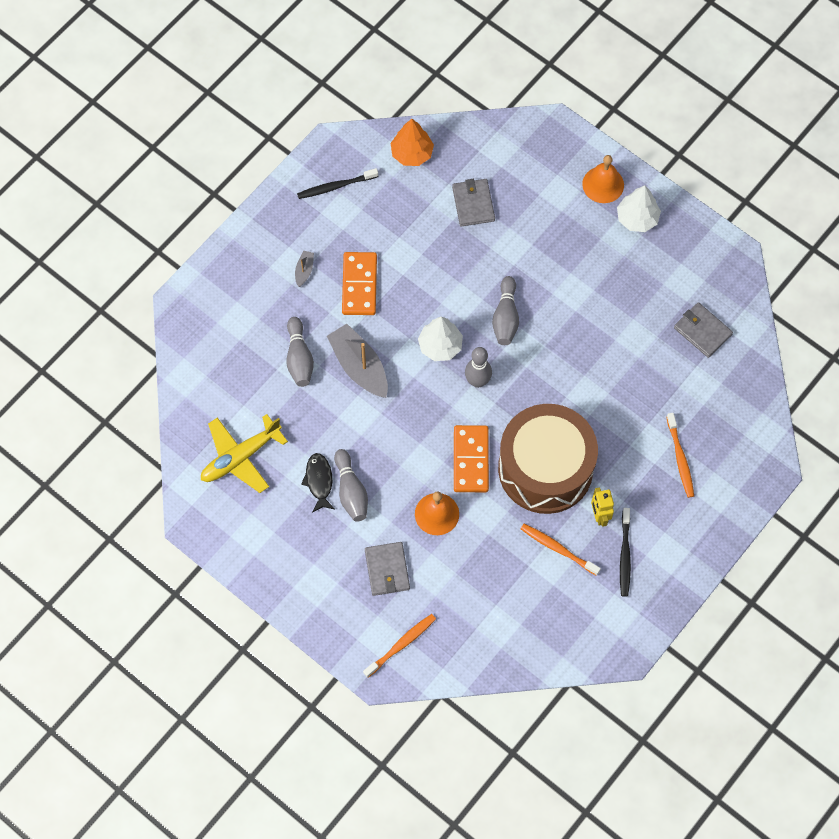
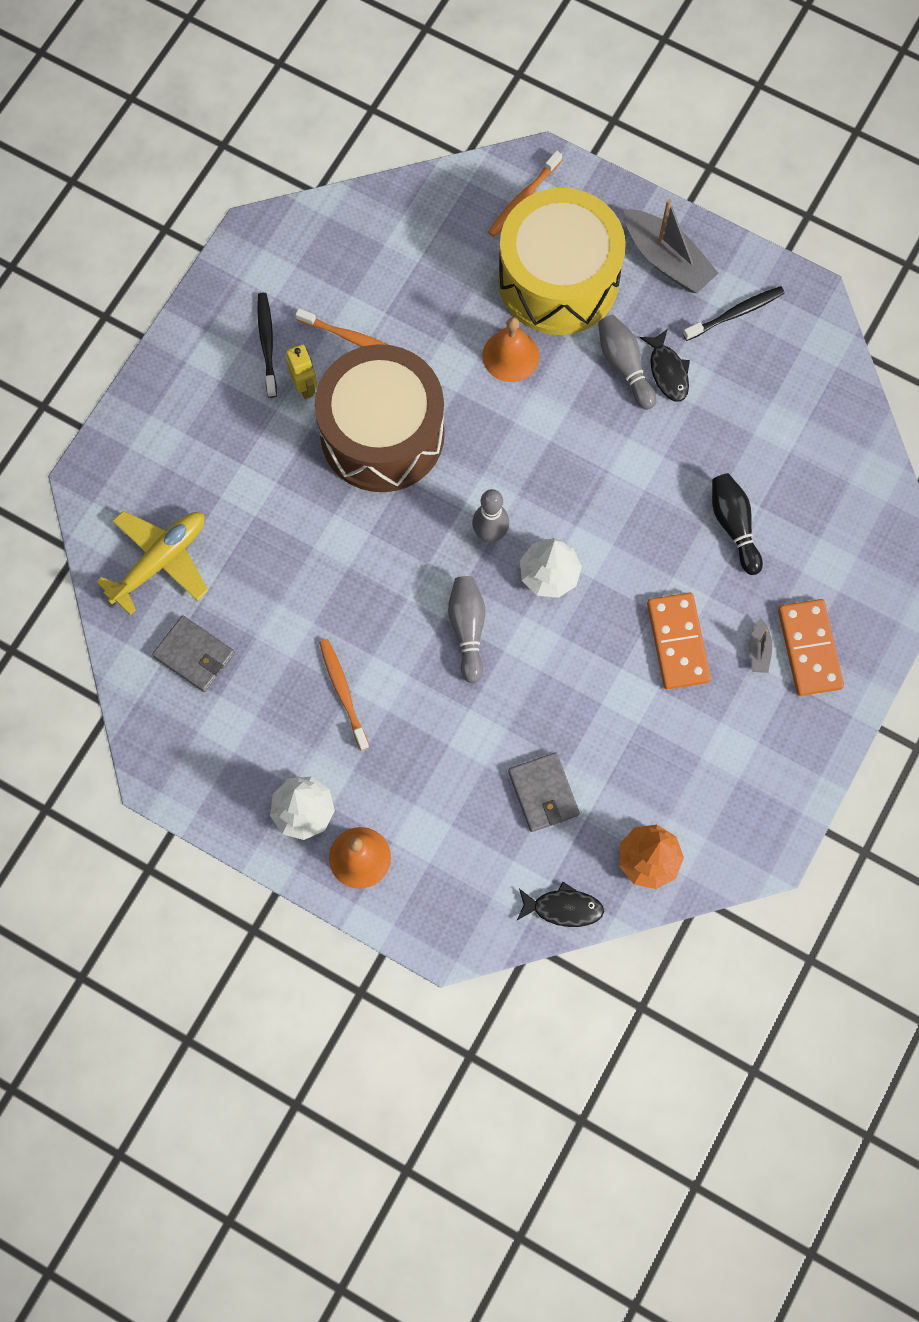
camera: 170 degrees right, 5 degrees up
(240, 457) = (775, 384): yellow plane -> yellow plane (160, 561)
(299, 358) = (734, 526): grey bowling pin -> black bowling pin
(335, 186) = (747, 786): black toothbrush -> black toothbrush (736, 313)
(359, 366) = (651, 528): grey boat -> grey boat (666, 260)
(387, 570) = (558, 280): grey wallet -> yellow drum
(470, 460) = (480, 429): orange domino -> orange domino (809, 649)
(474, 134) = (563, 908): none -> black fish
(680, 459) = (209, 475): orange toothbrush -> orange toothbrush (343, 692)

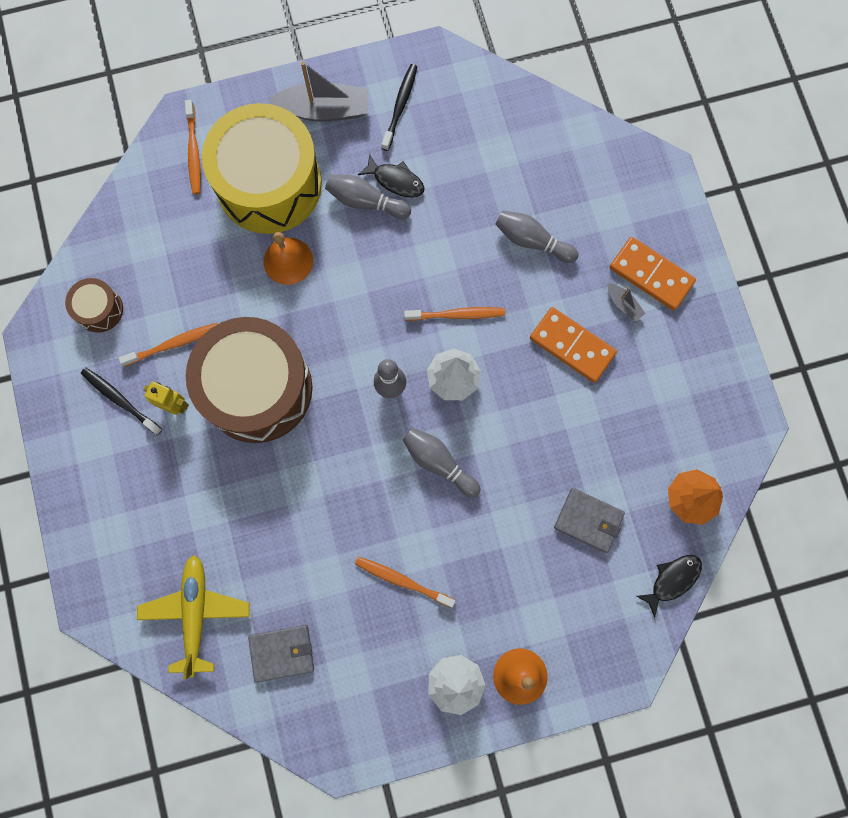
camera: 45 degrees left, 5 degrees up
(321, 258) = (99, 309): none -> brown drum
(606, 527) = (457, 315): none -> orange toothbrush
(734, 526) = (532, 241): black bowling pin -> grey bowling pin

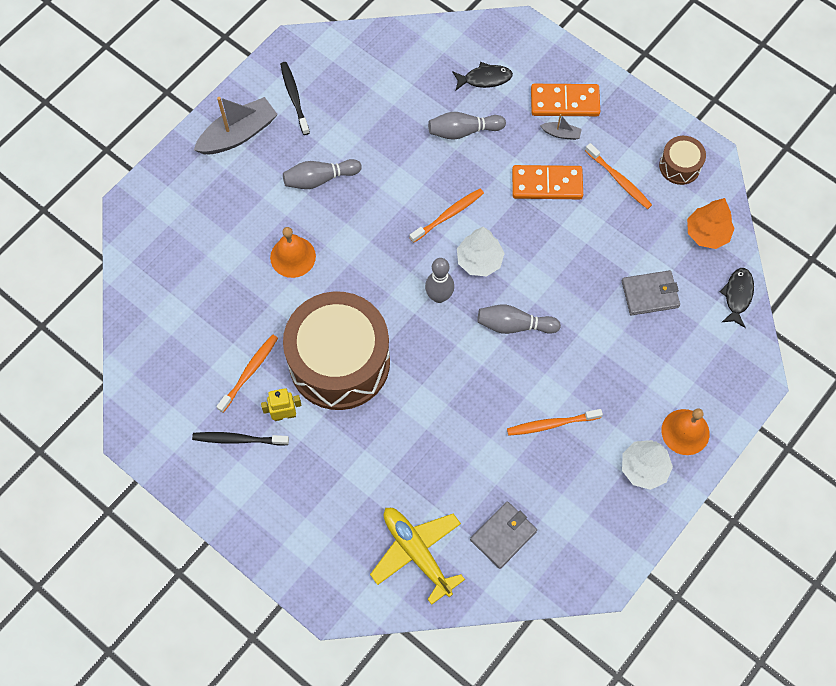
camera: 35 degrees left, 10 degrees down
(99, 309) = (171, 384): brown drum -> brown drum (679, 166)
(194, 152) = (158, 225): orange toothbrush -> orange toothbrush (619, 180)
(269, 184) = (236, 212): yellow drum -> none
(396, 181) = (331, 151): black fish -> black fish (485, 79)

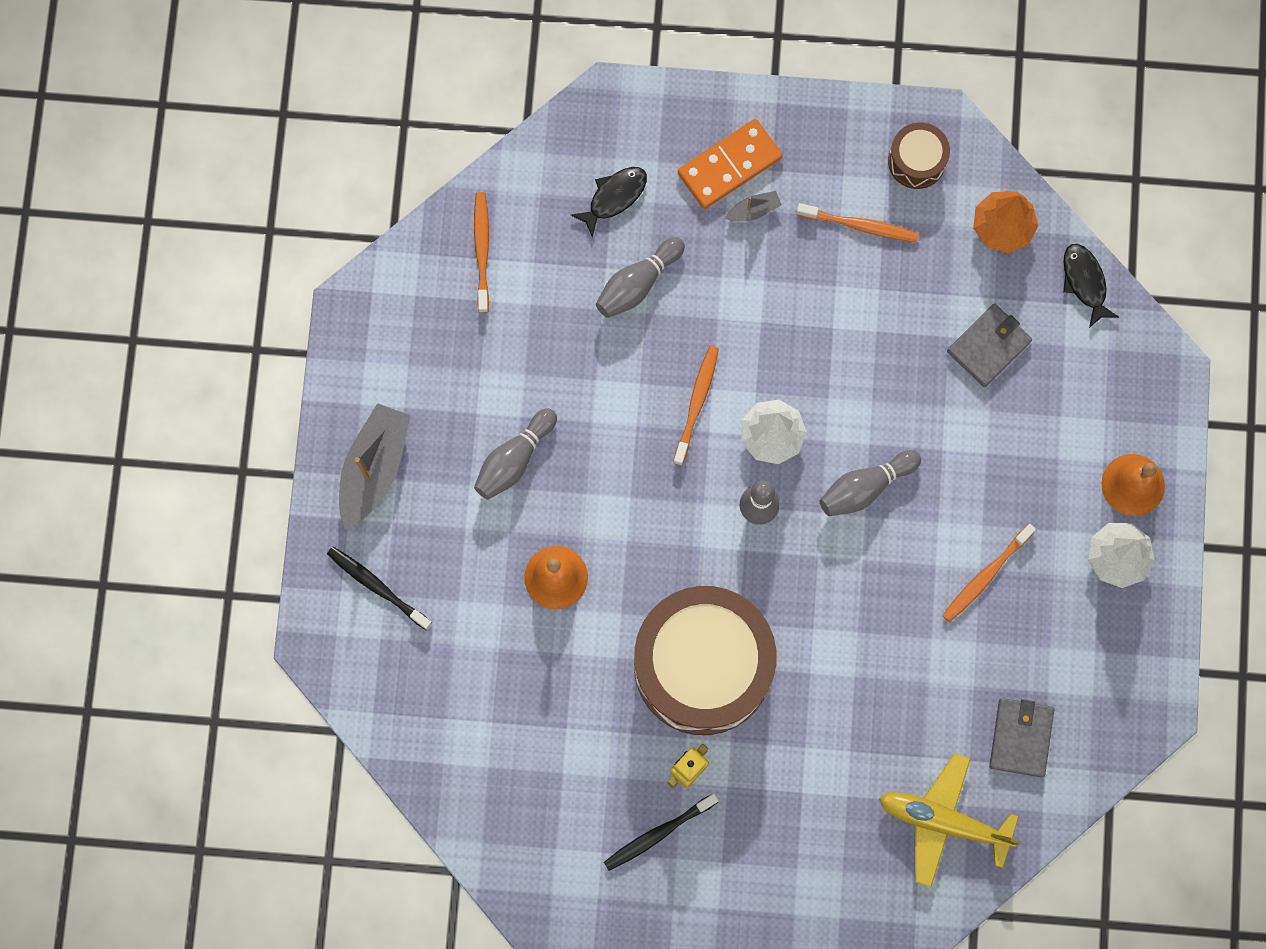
camera: 35 degrees left, 10 degrees up
(249, 372) = (611, 748): orange toothbrush -> orange toothbrush (482, 250)
(294, 97) = (405, 374): black toothbrush -> black toothbrush (377, 586)
(547, 184) = (781, 287): orange domino -> none

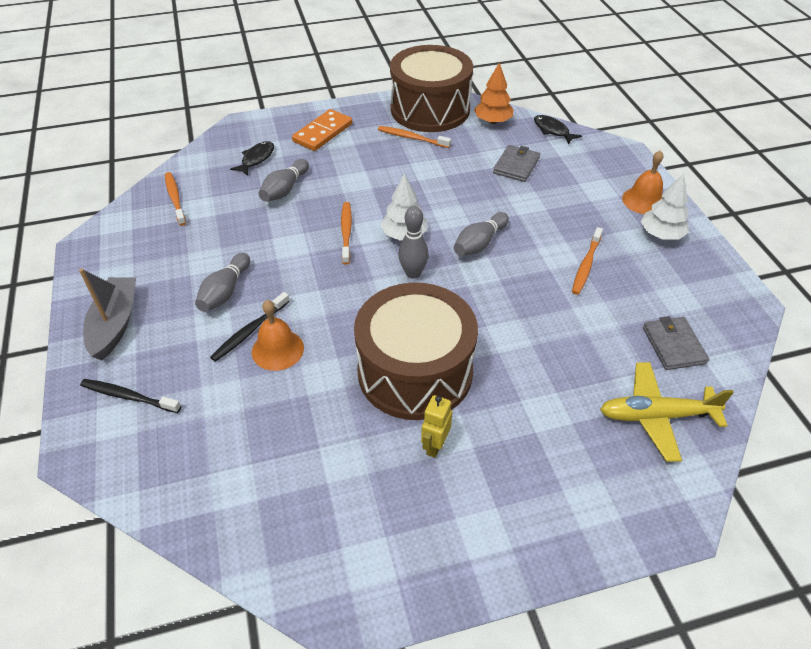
camera: 20 degrees left, 30 degrees down
(658, 834) = (430, 503): black toothbrush -> black toothbrush (249, 331)
(753, 210) = (345, 146): grey boat -> none
(860, 226) = (412, 138): orange toothbrush -> orange toothbrush turned 150 degrees counterclockwise
(916, 161) = (430, 109): brown drum -> brown drum, size x2.30

